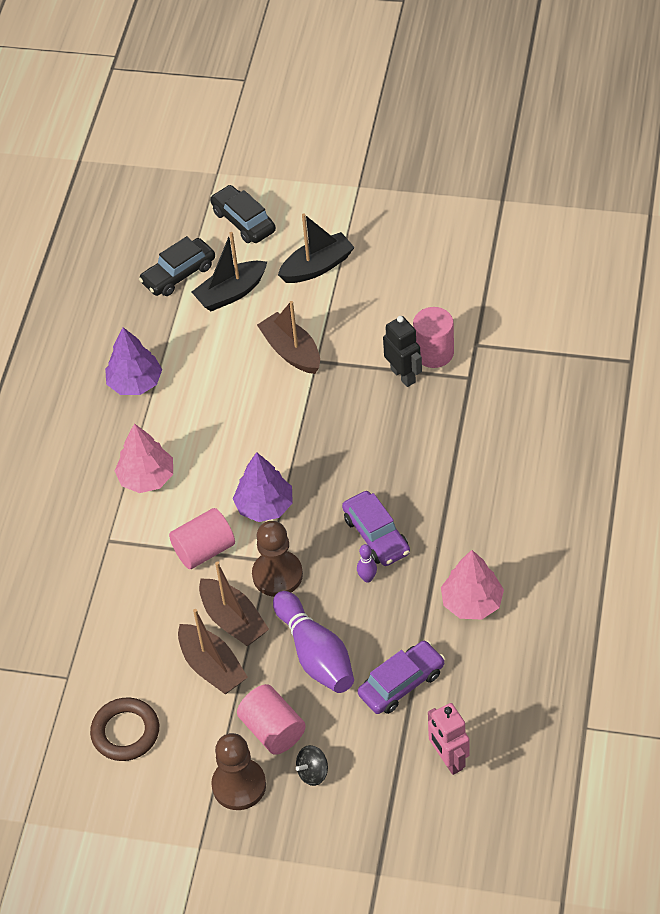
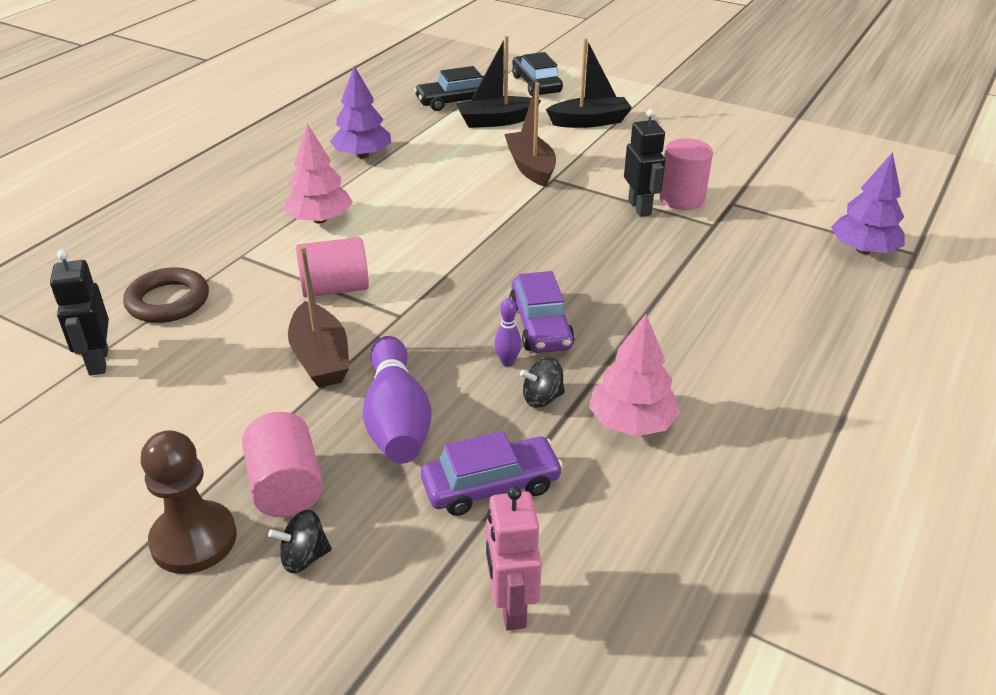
camera: 15 degrees right, 15 degrees down
(74, 679) = (98, 361): none -> black robot
(125, 732) = (106, 432): brown ring -> brown ring (168, 301)
(212, 667) = (261, 396): brown boat -> none
(264, 506) = (427, 270): purple tree -> purple tree (863, 250)
(277, 575) = (401, 331): brown pawn -> none
(405, 602) = (542, 398): none -> black spinning top

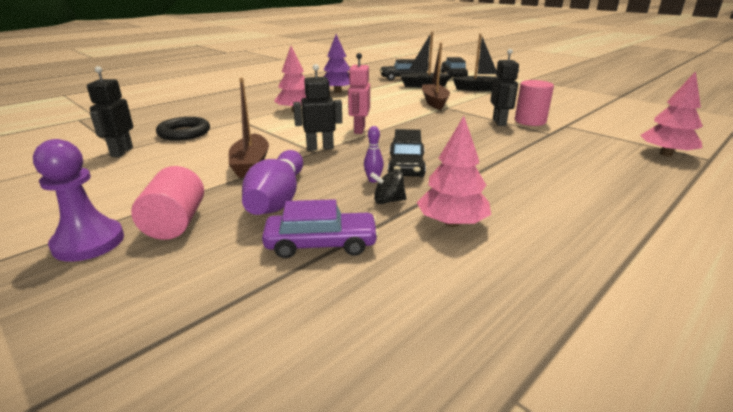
camera: 15 degrees right, 10 degrees down
(168, 301) = (184, 133): brown ring -> black ring
(194, 539) = (88, 242): brown pawn -> purple pawn
(304, 557) = (152, 265): black spinning top -> none
(335, 288) = (283, 137): pink cylinder -> none
(403, 305) = (320, 148): none -> black robot
(510, 606) = (287, 329): pink robot -> pink robot (359, 130)
(540, 325) = (406, 165): purple car -> black car
(863, 250) = (666, 154): purple tree -> pink tree

